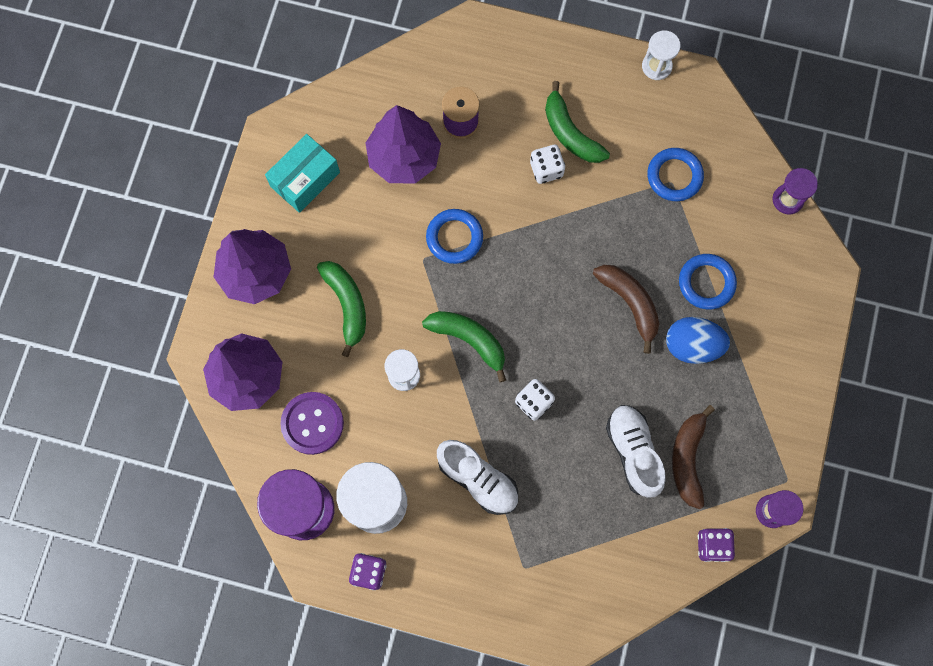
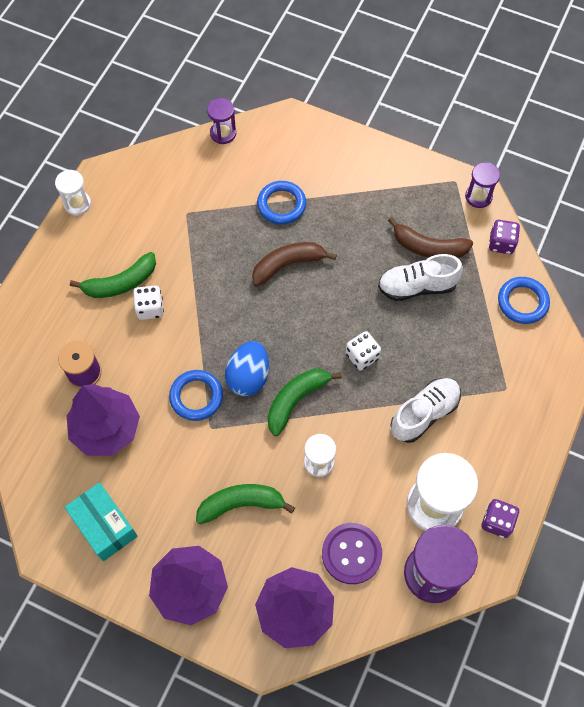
camera: 80 degrees left, 10 degrees down
(674, 176) = (182, 210): blue ring -> blue ring (522, 302)
(692, 345) = (333, 225): blue egg -> blue egg (248, 377)

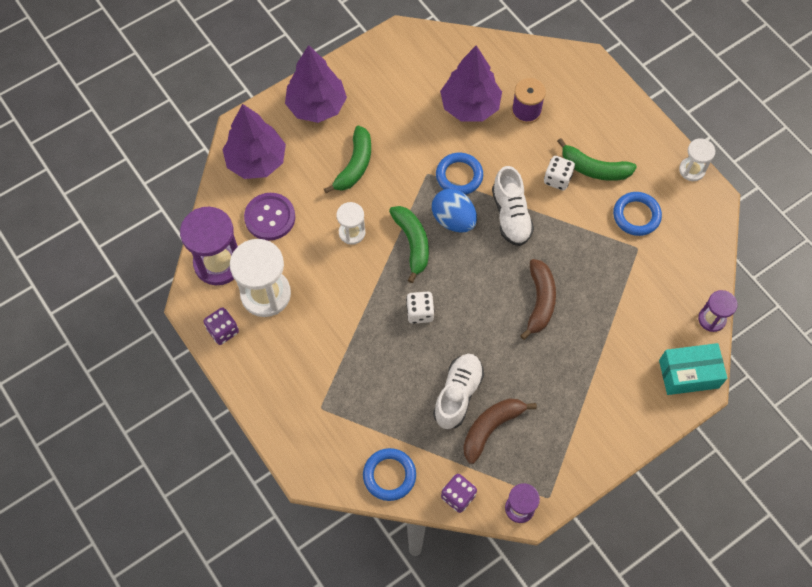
camera: 120 degrees right, 0 degrees up
(104, 525) = (396, 75): turquoise box -> turquoise box (688, 374)
(120, 283) = (594, 168): green banana -> green banana turned 75 degrees counterclockwise
(281, 205) = (605, 328): blue ring -> blue ring (636, 215)
(424, 414) = (341, 330): white shoe -> white shoe (511, 215)

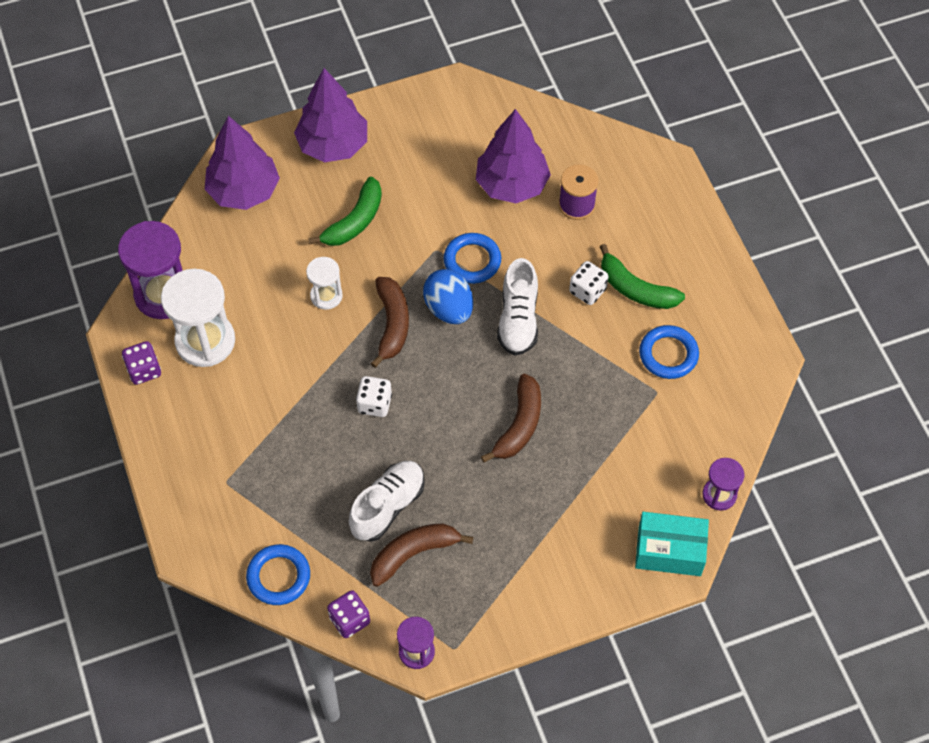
camera: 15 degrees right, 5 degrees down
(270, 217) = (238, 257): purple button -> none
(412, 243) = (392, 324): green banana -> brown banana
(692, 170) = (754, 317): white hourglass -> none

